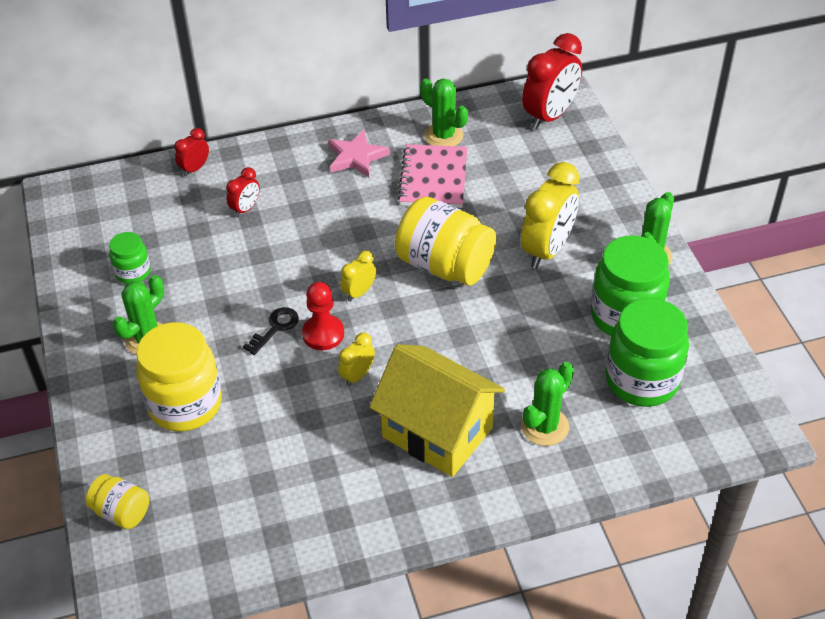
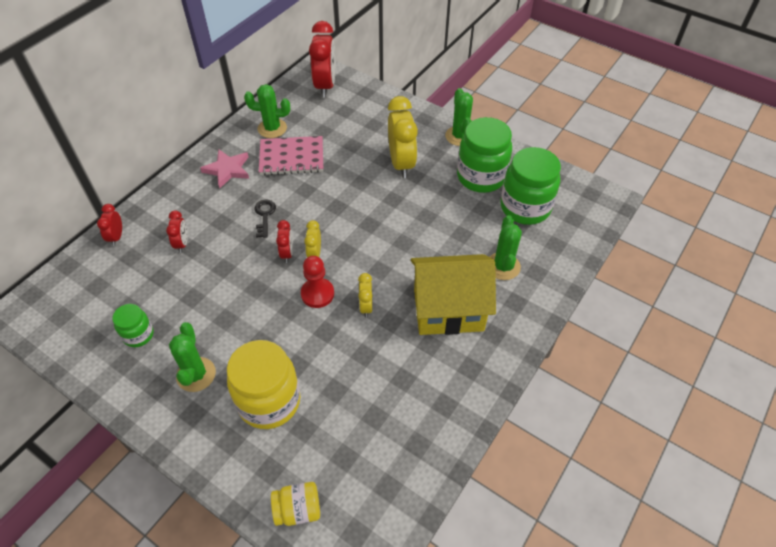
camera: 40 degrees left, 5 degrees up
(275, 328) = (281, 309): black key -> black key (264, 215)
(332, 276) = (287, 253): none -> red clock
(433, 178) = (291, 157): pink notebook -> pink notebook turned 60 degrees counterclockwise
(444, 265) = (351, 206): yellow jar -> none

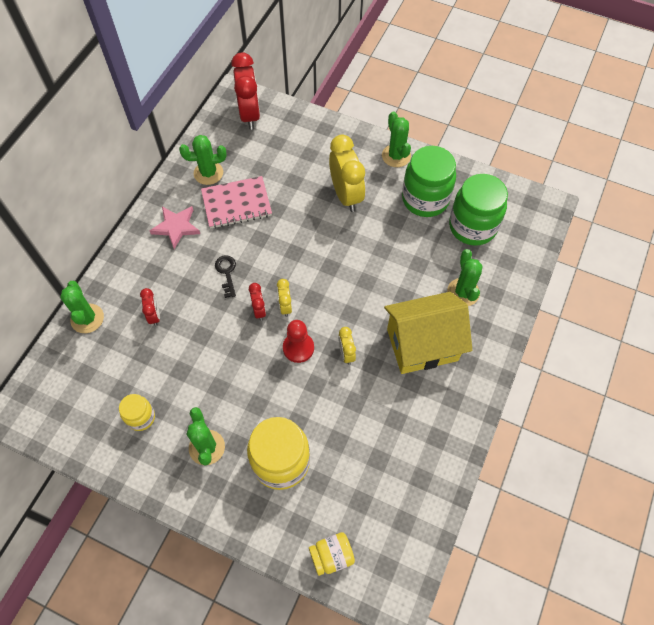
camera: 10 degrees left, 10 degrees up
(116, 237) = (87, 318): red clock -> green cactus
(138, 335) = (141, 417): green jar -> yellow jar

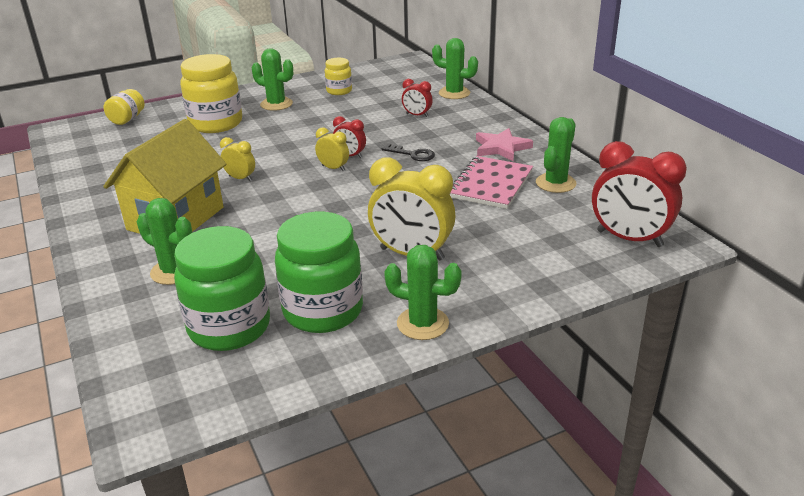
camera: 130 degrees right, 30 degrees down
(298, 348) = (285, 160): red pawn -> none

